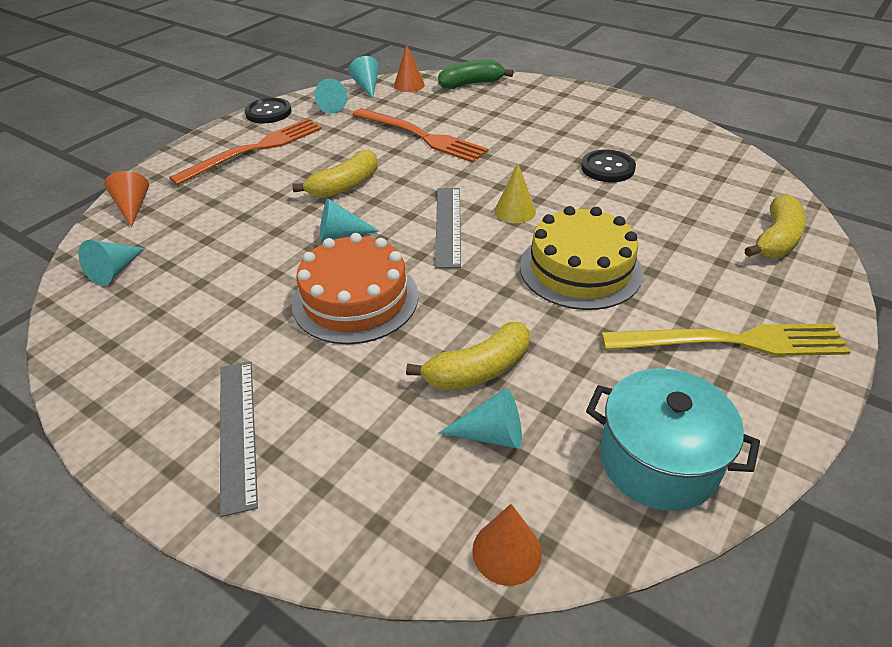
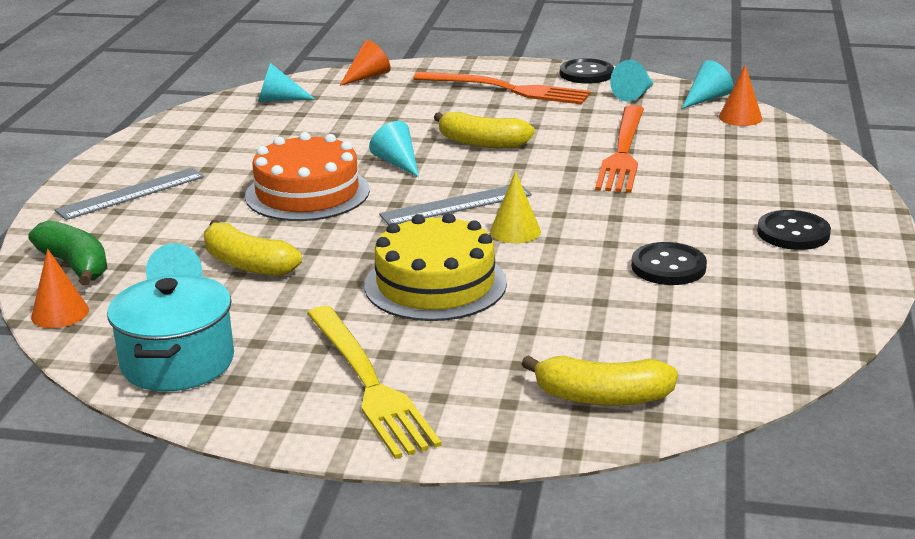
camera: 65 degrees right, 15 degrees down
(471, 84) = (792, 148): green banana -> green banana (75, 265)
(587, 117) = (793, 233): none -> black button

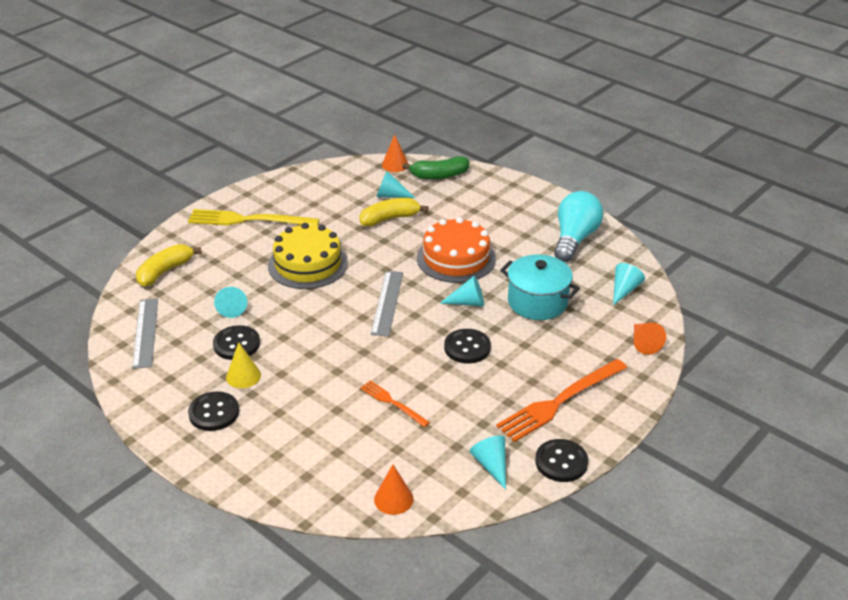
camera: 120 degrees right, 10 degrees up
(131, 193) = (512, 205): grey ruler -> grey ruler (145, 332)
(177, 362) = (320, 182): turquoise pot -> turquoise pot (537, 302)
(190, 141) = (574, 239): none -> turquoise light bulb
(482, 143) = (467, 347): yellow banana -> black button
(515, 231) = (333, 310): yellow cone -> yellow cone (243, 376)
(623, 152) = (392, 403): orange fork -> orange fork, size x0.54
(706, 99) = (446, 502): turquoise cone -> turquoise cone (232, 307)

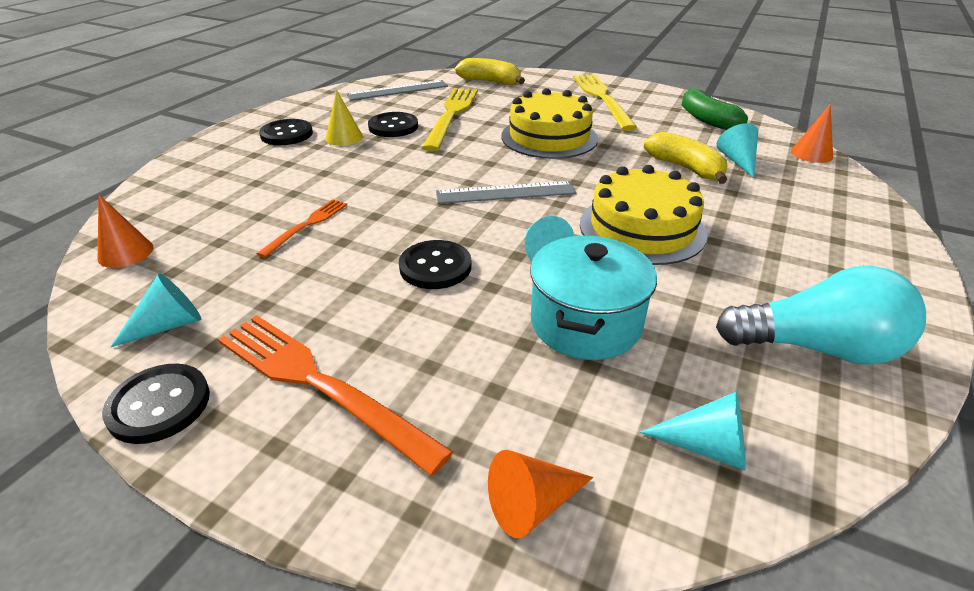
camera: 75 degrees right, 0 degrees up
(232, 307) = (451, 115): turquoise cone -> yellow fork
(439, 175) = (831, 187): green banana -> green banana (706, 119)
(456, 258) = (642, 228): orange cake -> yellow cake

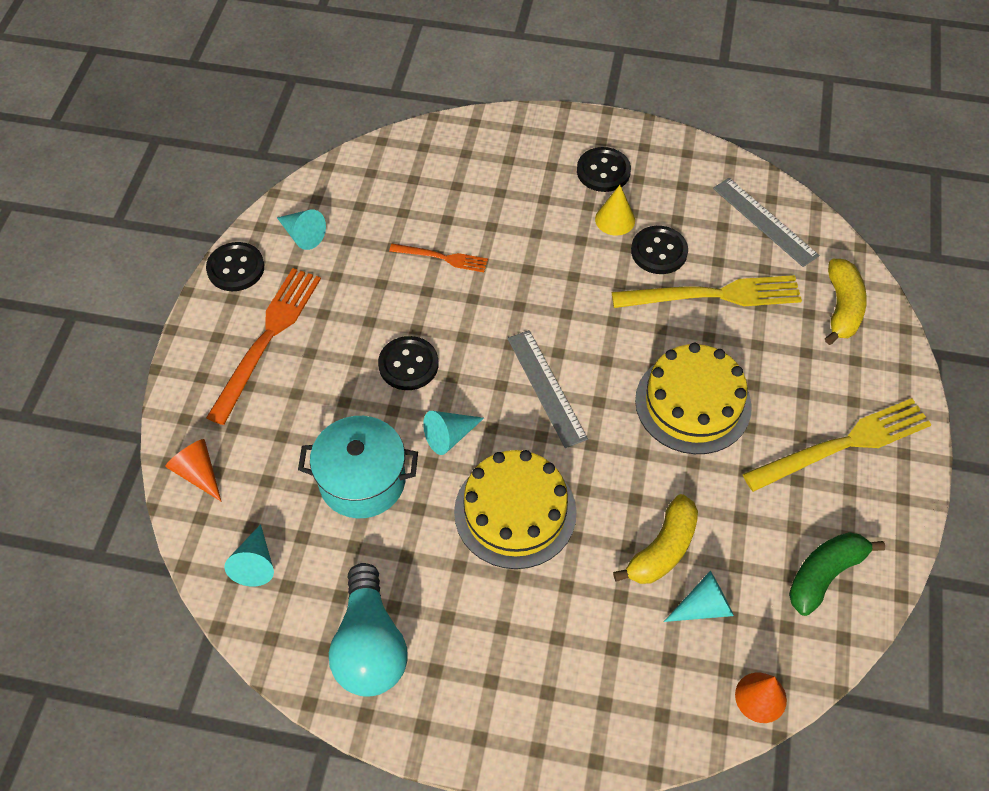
camera: 75 degrees right, 20 degrees up
(125, 252) = (373, 166): orange cone -> none

